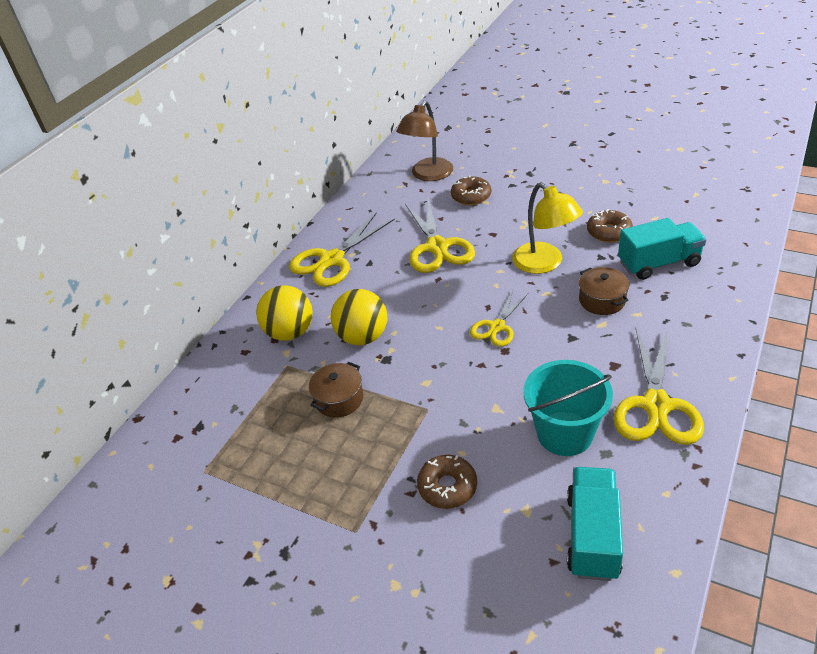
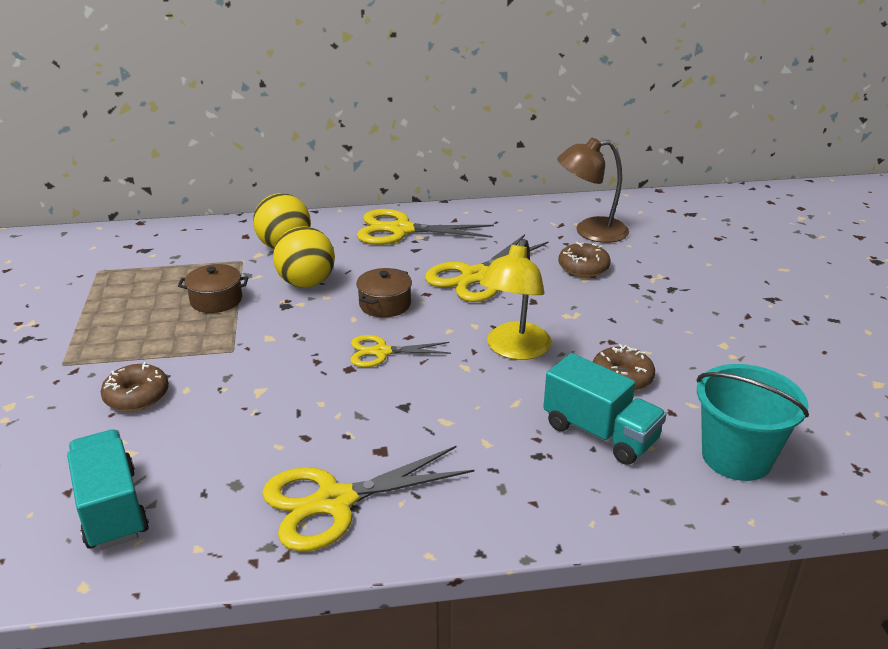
camera: 50 degrees right, 10 degrees down
(564, 433) = (248, 446): turquoise bucket -> turquoise bucket (736, 457)
(592, 535) = (112, 509): turquoise truck -> turquoise truck turned 90 degrees counterclockwise
(602, 300) = (487, 409): brown pot -> brown pot (385, 304)

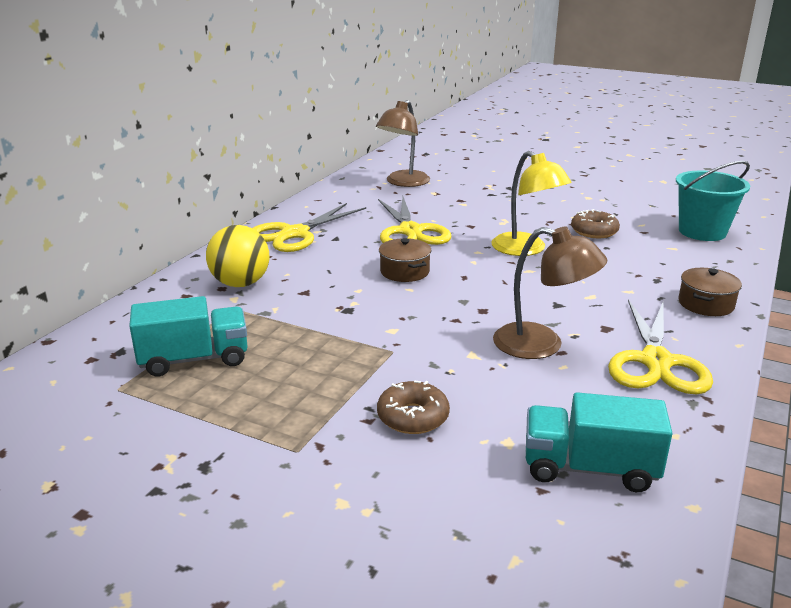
camera: 55 degrees left, 5 degrees down
(216, 300) = (290, 338): brown pot -> brown pot (706, 304)
(306, 283) = (323, 291): yellow ball -> none
(309, 422) = (542, 345): none -> brown lamp
(381, 352) = (474, 292): yellow scissors -> none
(583, 267) = (448, 199): brown donut -> none
(600, 433) = (649, 256): turquoise truck -> turquoise truck (194, 359)

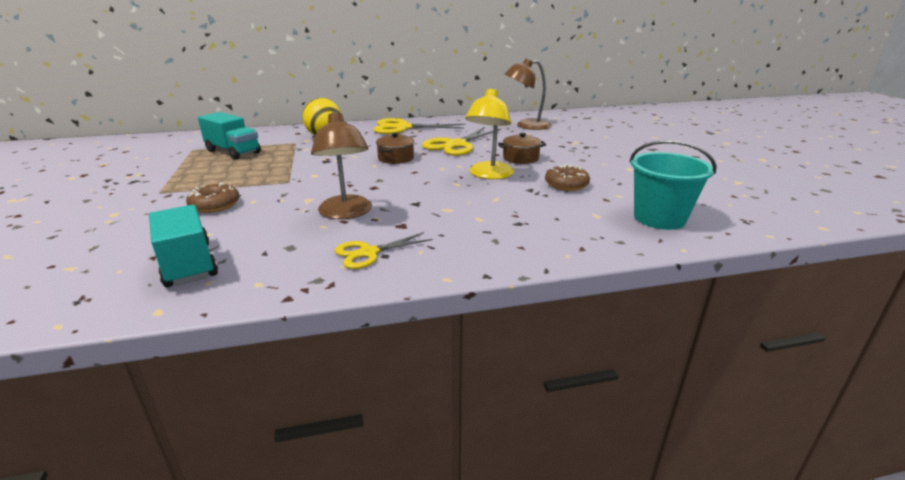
camera: 50 degrees right, 0 degrees up
(656, 362) = (368, 253): yellow scissors -> yellow scissors, size x0.59
(706, 304) = (505, 250): brown pot -> brown pot (520, 158)

